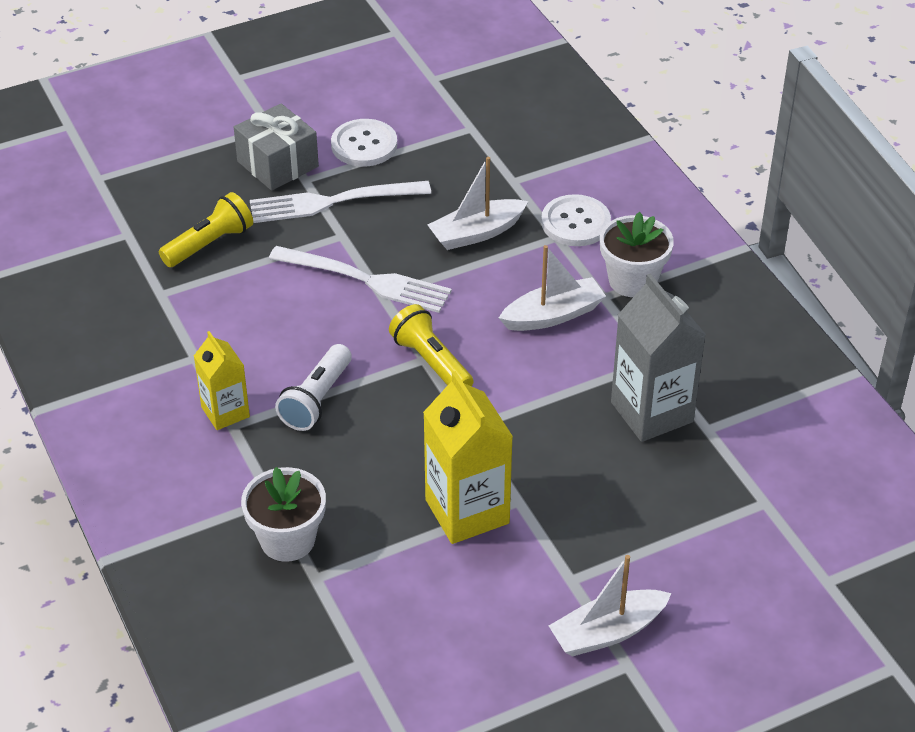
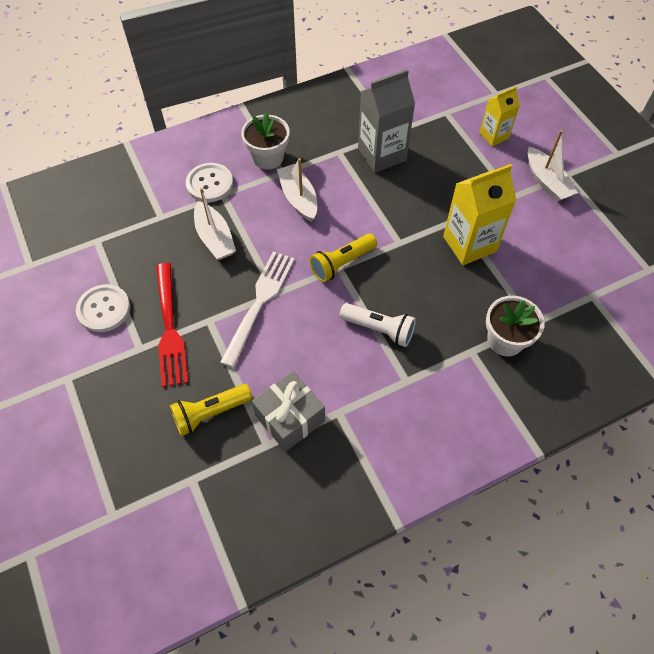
camera: 90 degrees left, 15 degrees up
(209, 244) = (210, 413): yellow flashlight -> yellow flashlight turned 75 degrees counterclockwise
(225, 412) = (394, 386): yellow carton -> yellow carton (494, 136)
(277, 164) = (117, 369): grey gift -> grey gift (290, 418)
(332, 202) = (169, 328): white fork -> red fork

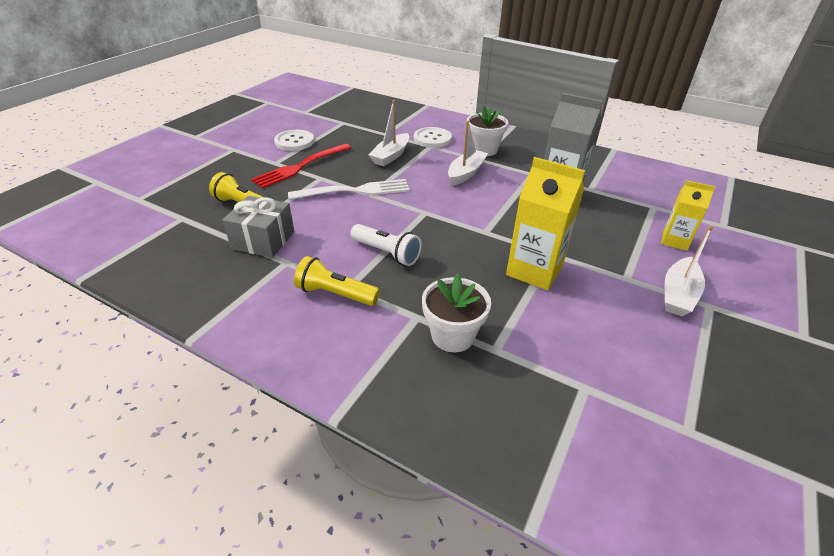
camera: 55 degrees right, 20 degrees down
(342, 263) = (430, 212): yellow flashlight -> yellow flashlight (335, 294)
(379, 329) = (387, 253): white flashlight -> white flashlight turned 45 degrees counterclockwise

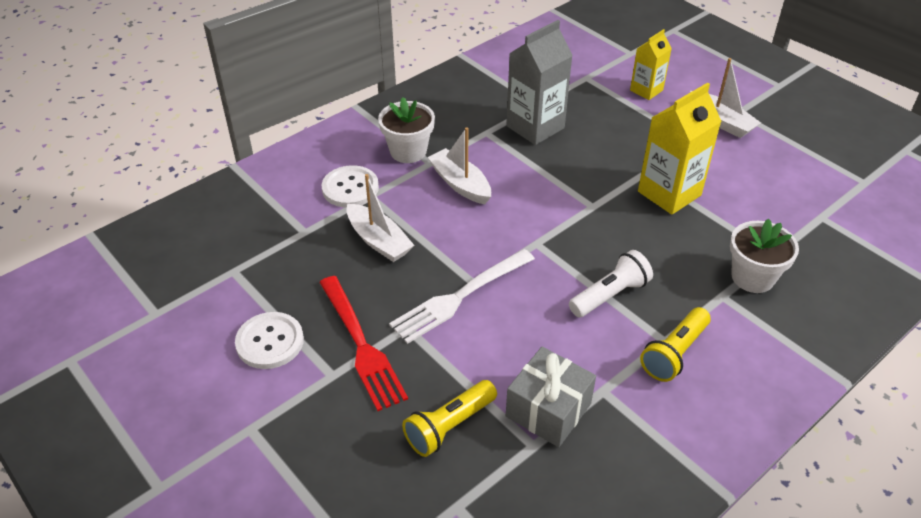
camera: 70 degrees left, 5 degrees up
(354, 191) = (460, 297): white fork -> white fork turned 135 degrees counterclockwise

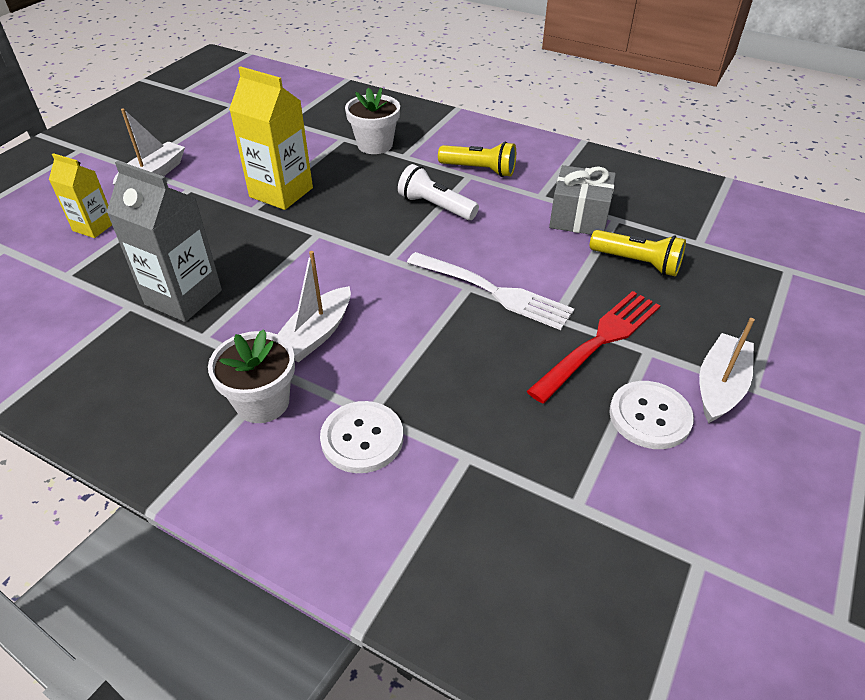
camera: 110 degrees left, 0 degrees up
(379, 241) = (447, 376): white boat -> white boat (720, 386)

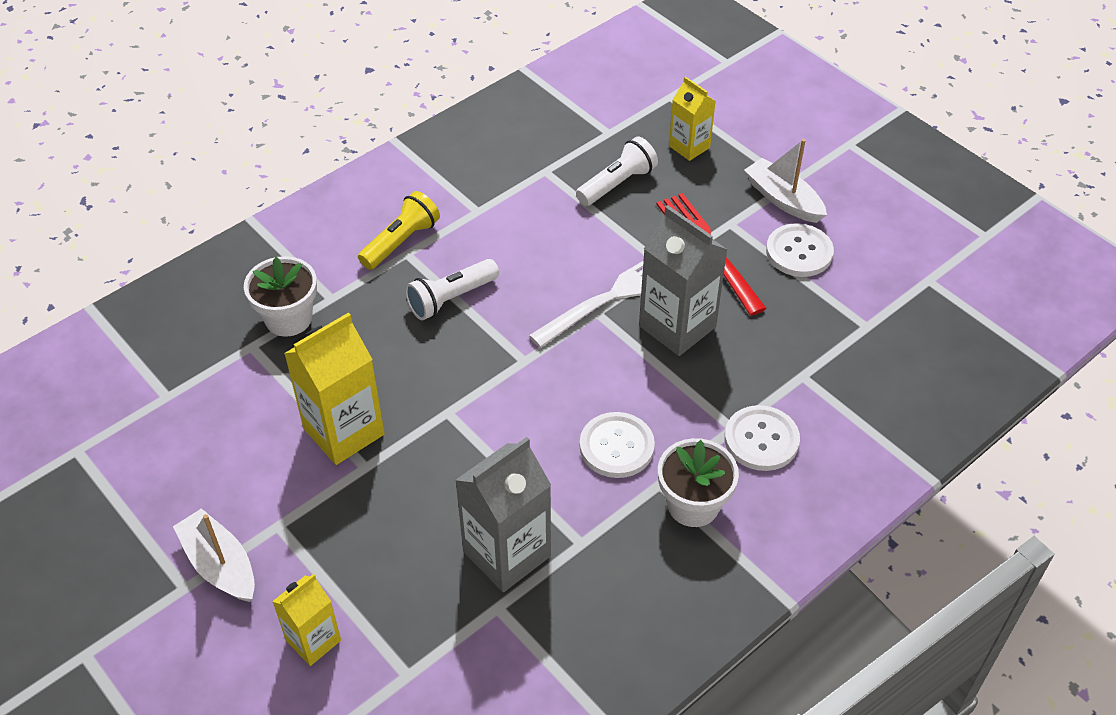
camera: 70 degrees left, 5 degrees up
(316, 335) = (616, 446): white boat -> white button
(481, 342) = (677, 326): none -> grey carton
(579, 217) = (529, 196): grey gift -> none
(637, 263) = (617, 184): yellow flashlight -> white flashlight
(731, 298) = (689, 147): none -> yellow carton

